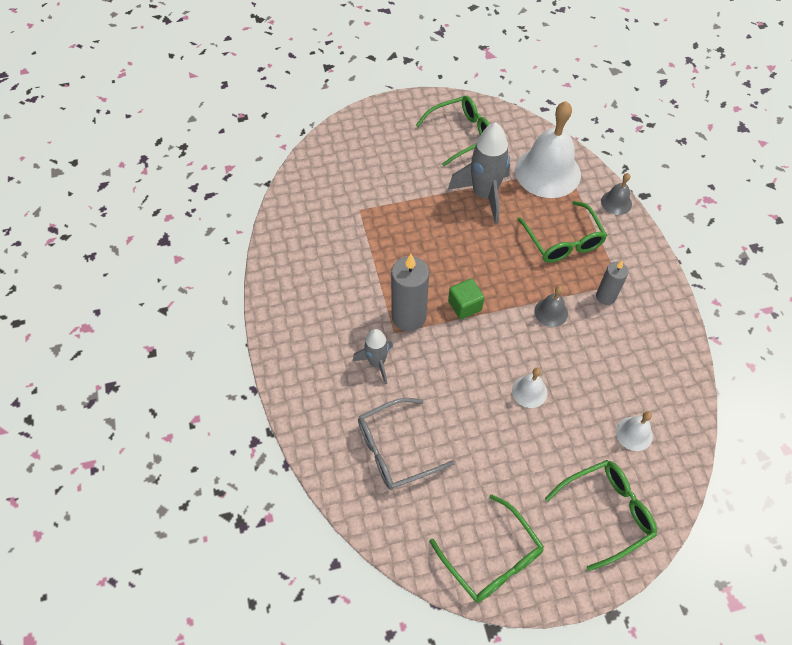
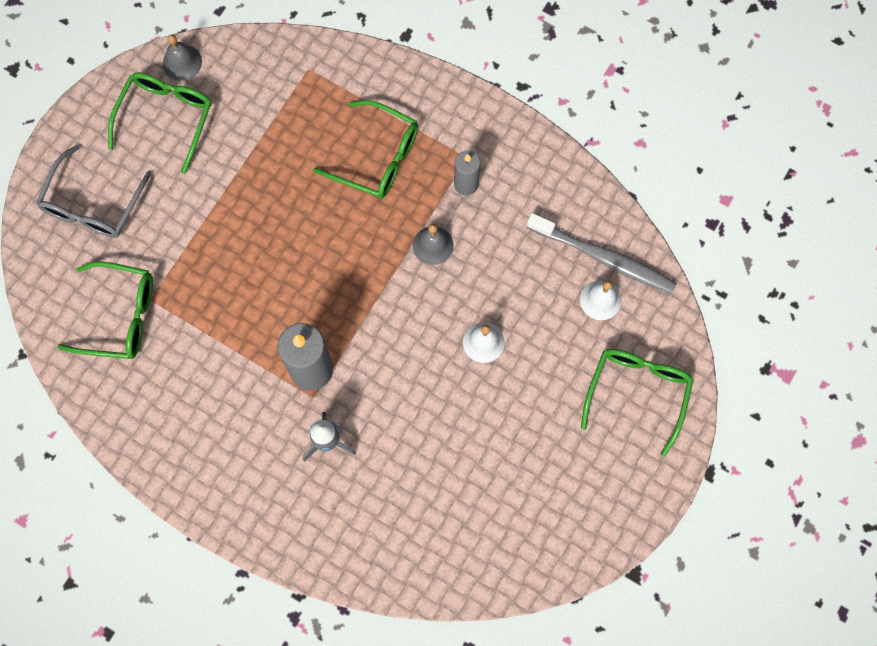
camera: 45 degrees left, 15 degrees up
(395, 450) = (422, 505): grey glasses -> grey glasses (93, 204)
(465, 306) = (351, 310): green cube -> none
(484, 195) = (256, 172): grey rocket -> none
(492, 558) = (585, 519): green glasses -> green glasses (120, 316)
(548, 172) = (293, 89): white bell -> none
(616, 202) = (388, 68): grey bell -> grey bell (182, 62)
(660, 411) = (604, 258): none -> grey toothbrush

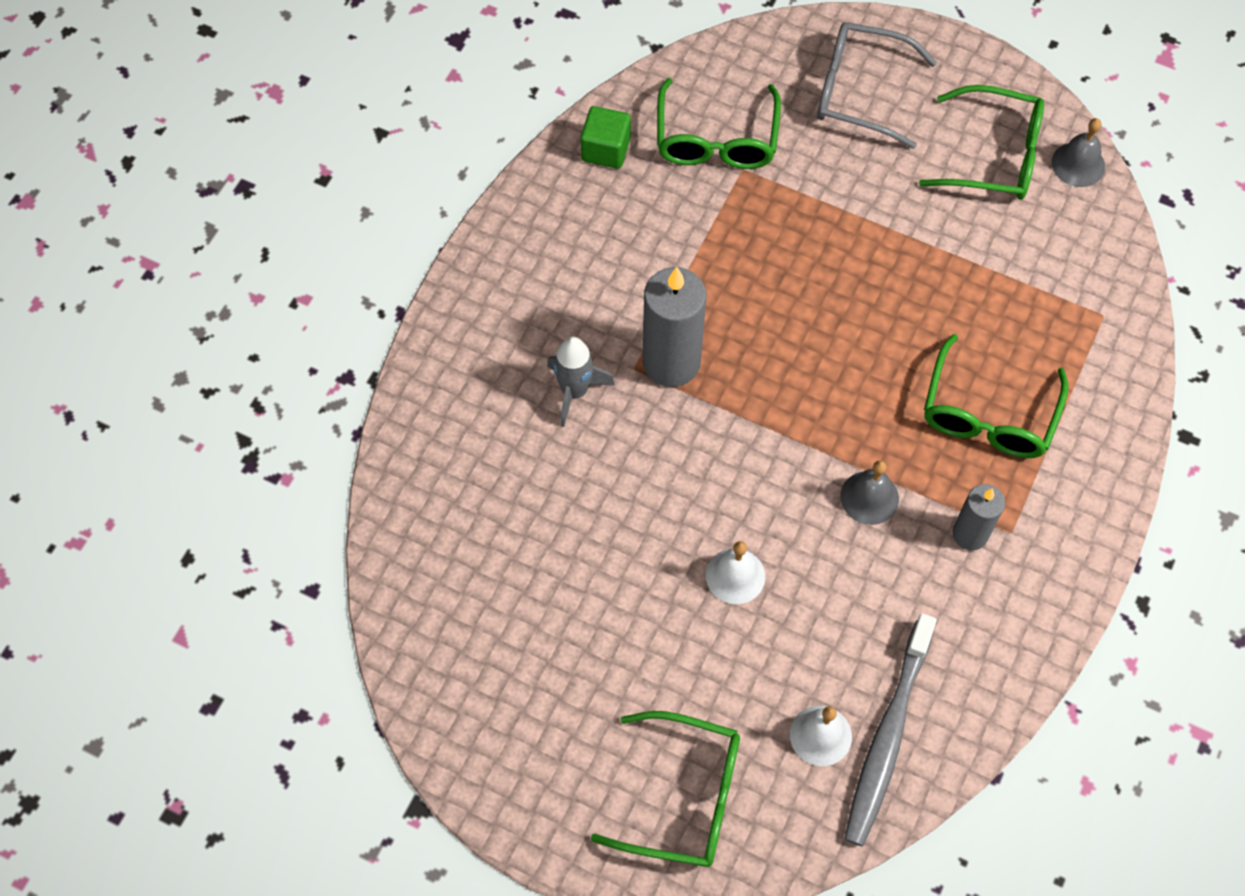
camera: 85 degrees right, 10 degrees down
(116, 402) = (606, 149): none -> green cube

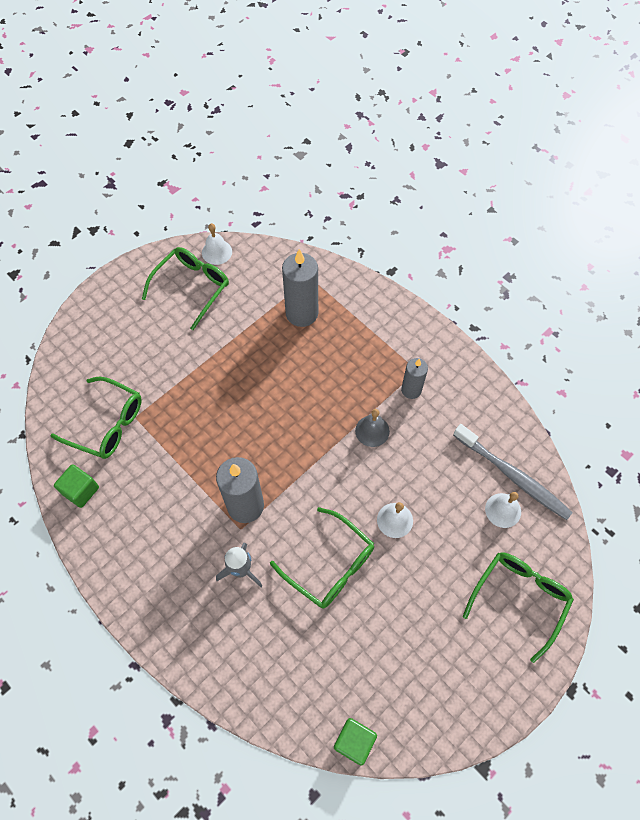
camera: 70 degrees left, 0 degrees up
(395, 618) = (354, 741): none -> green cube
(860, 92) = (116, 336): grey glasses -> none
(988, 414) = (345, 353): green glasses -> green glasses (330, 565)
(1029, 326) = (302, 313): none -> grey candle
(1078, 164) = (217, 252): grey bell -> white bell

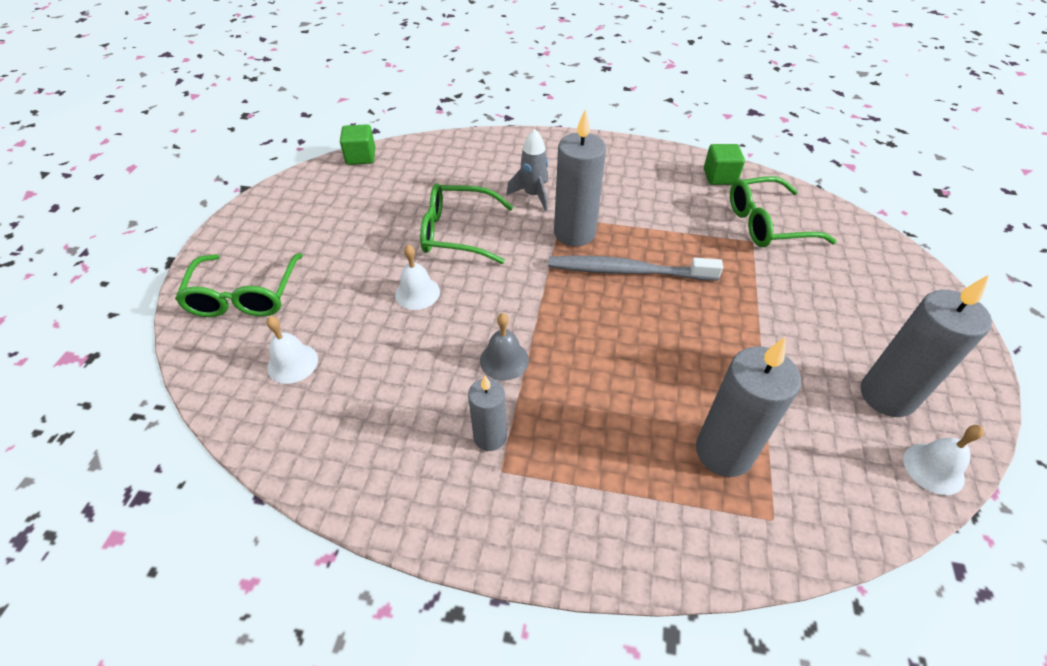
camera: 145 degrees right, 15 degrees down
(192, 287) = (887, 395): green glasses -> grey candle
(513, 476) = (292, 406): grey toothbrush -> grey toothbrush (627, 271)

